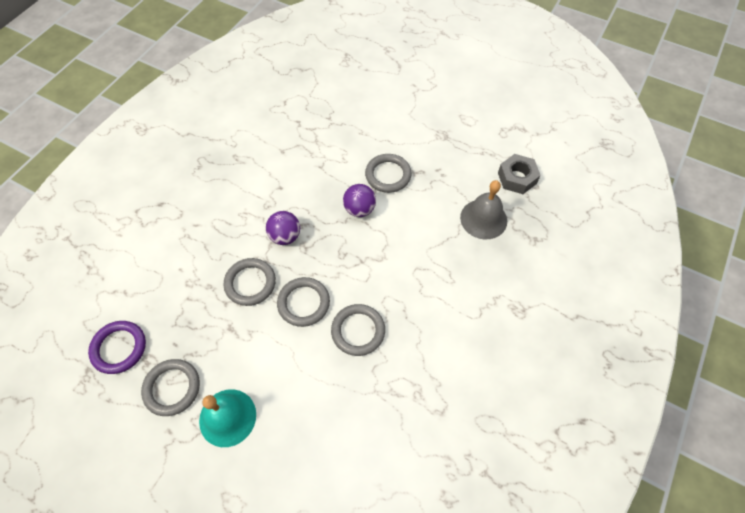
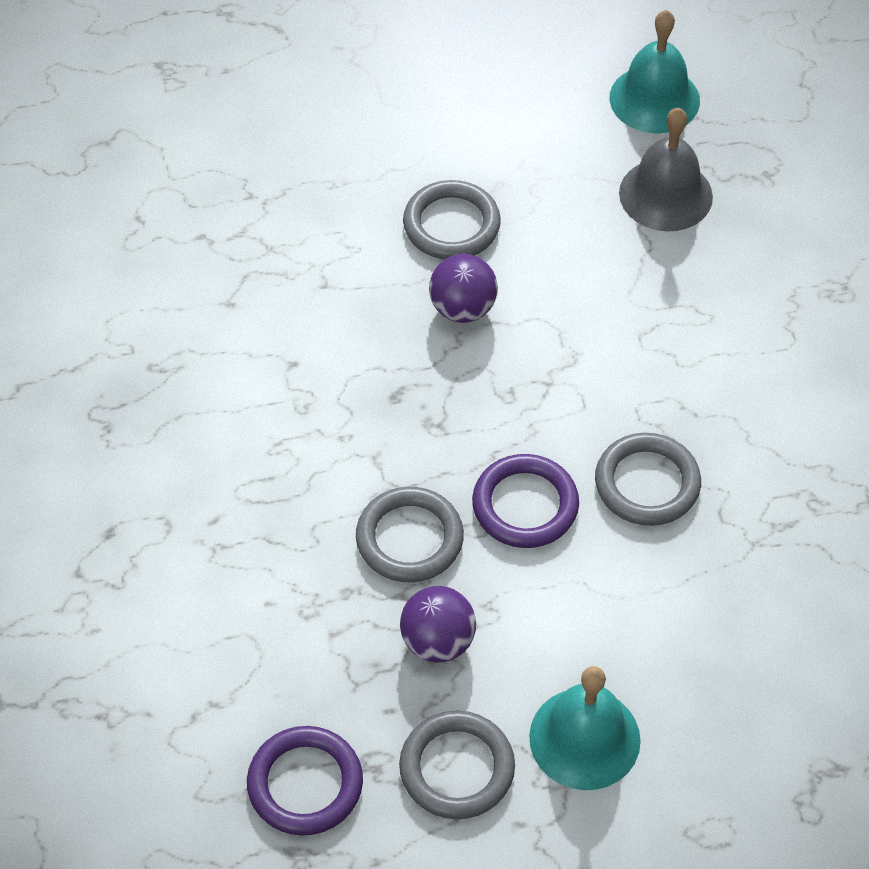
camera: 40 degrees left, 5 degrees down
(285, 236) = (387, 431): purple ball -> purple ball (438, 641)
(304, 303) = (525, 505): grey ring -> purple ring
(517, 178) = (654, 99): grey nut -> turquoise bell

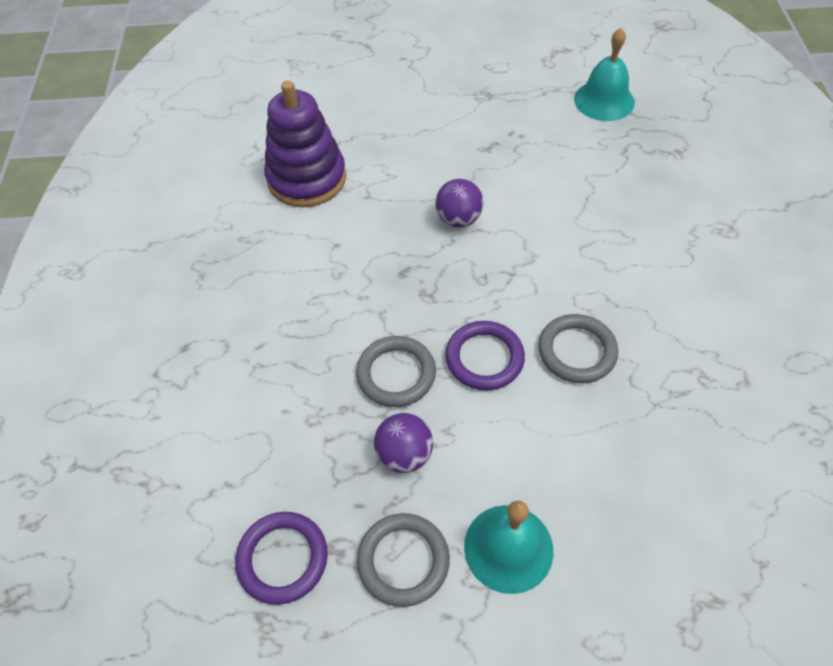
camera: 10 degrees right, 0 degrees up
(229, 264) = (307, 178): none -> purple stacking toy
(451, 225) = (459, 166): grey ring -> none
(665, 194) = (607, 158): grey bell -> none

